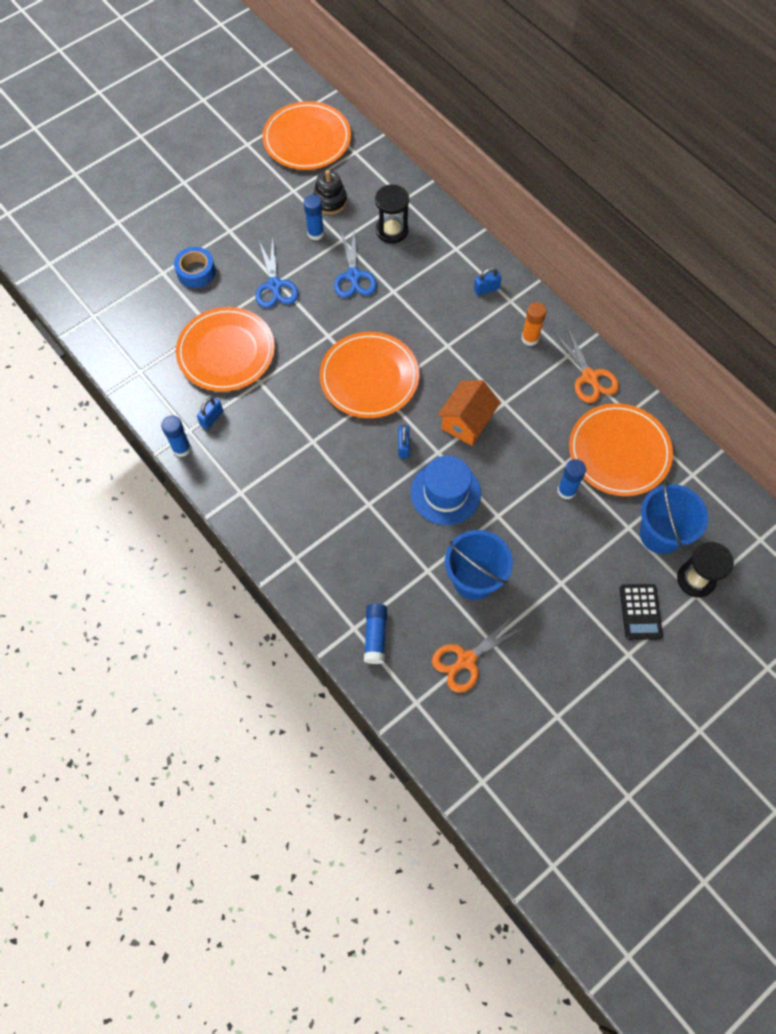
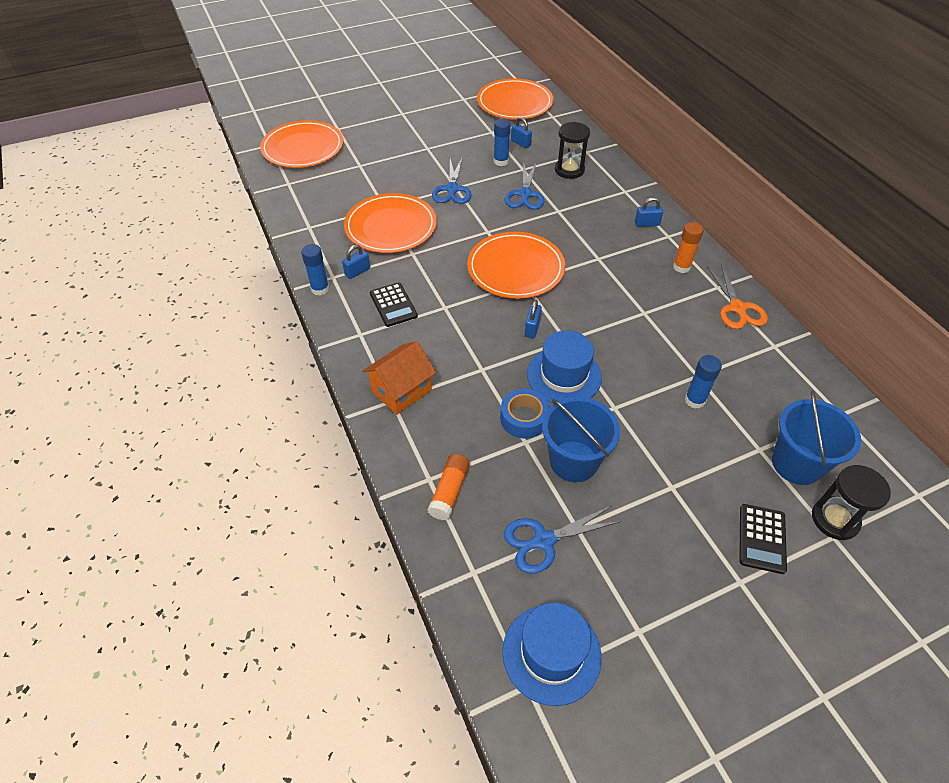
camera: 15 degrees right, 15 degrees down
(196, 272) = (388, 169): blue tape -> blue tape (524, 418)
(261, 450) = (393, 305): none -> black calculator
(330, 201) = (520, 143): black stacking toy -> blue padlock
(375, 636) = (449, 492): blue glue stick -> orange glue stick
(466, 422) = (601, 321): orange house -> orange house (401, 391)
(466, 660) = (543, 541): orange scissors -> blue scissors
(494, 752) = (551, 653): none -> blue hat
(619, 452) = (759, 377): orange plate -> orange plate (303, 148)

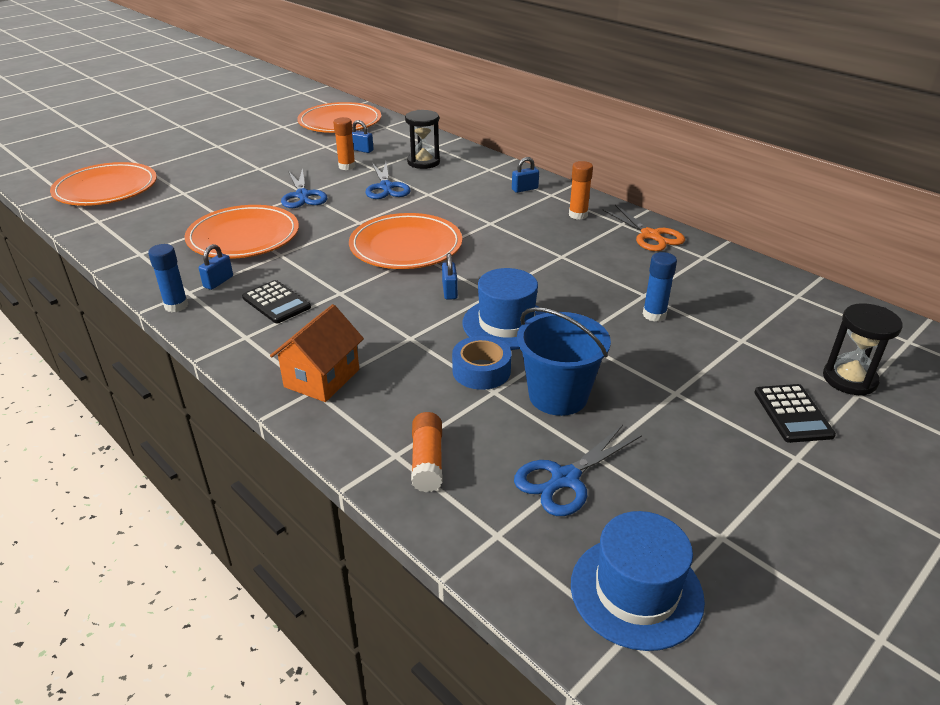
camera: 20 degrees left, 15 degrees down
(501, 161) = (347, 166): blue glue stick -> orange glue stick
(796, 464) = (784, 343): blue bucket -> none

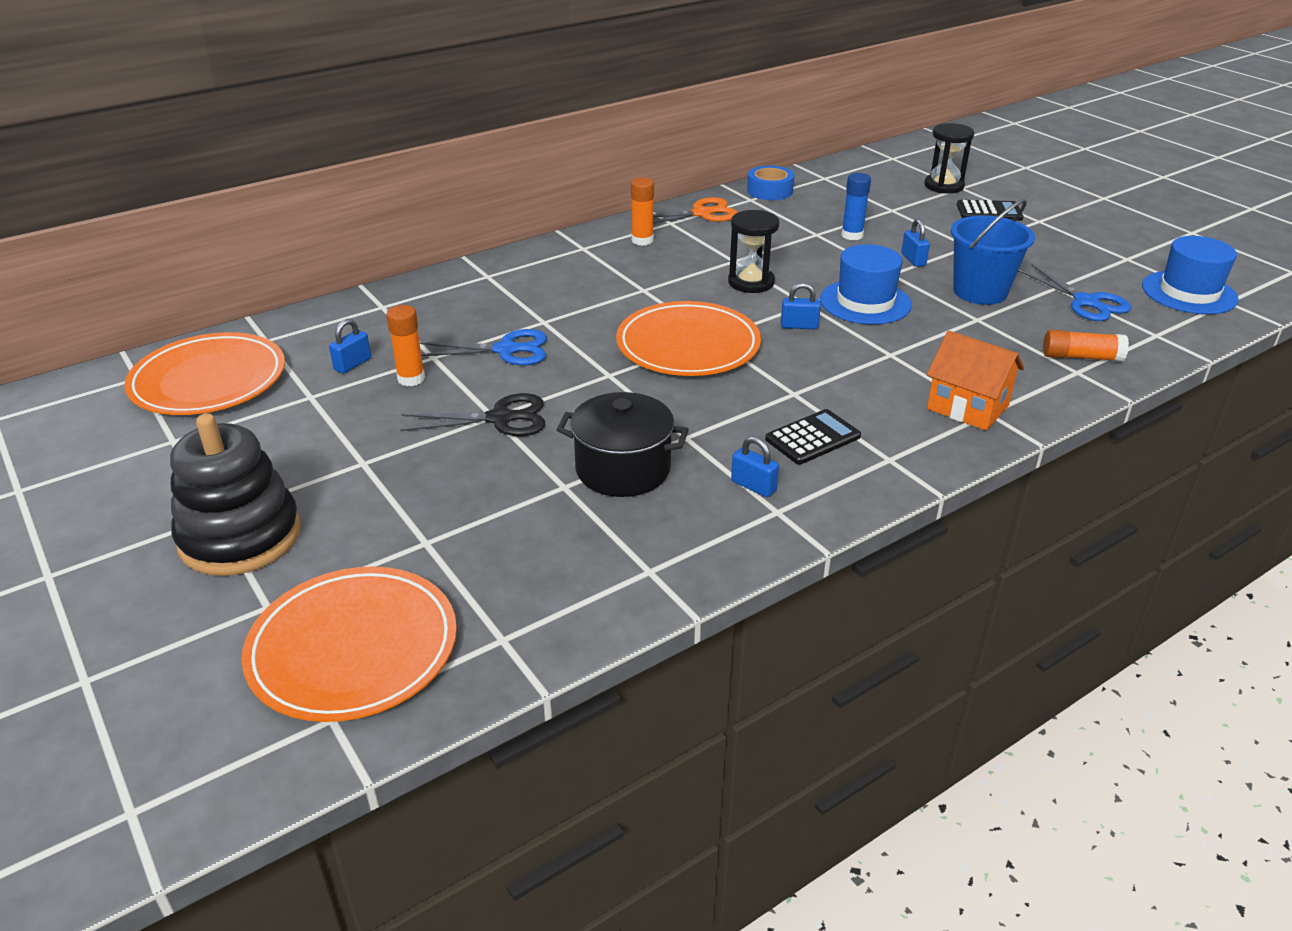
camera: 80 degrees left, 0 degrees up
(176, 306) = (814, 519): blue glue stick -> none
(198, 153) = (240, 537): none -> black stacking toy
(243, 237) = (623, 469): orange plate -> black pot
(303, 196) = (501, 418): blue scissors -> black scissors
(423, 162) = (435, 318): black hourglass -> black hourglass (751, 282)
(481, 371) = (946, 322): blue tape -> blue tape (769, 191)
(524, 189) = (560, 260): blue padlock -> blue padlock (913, 260)

